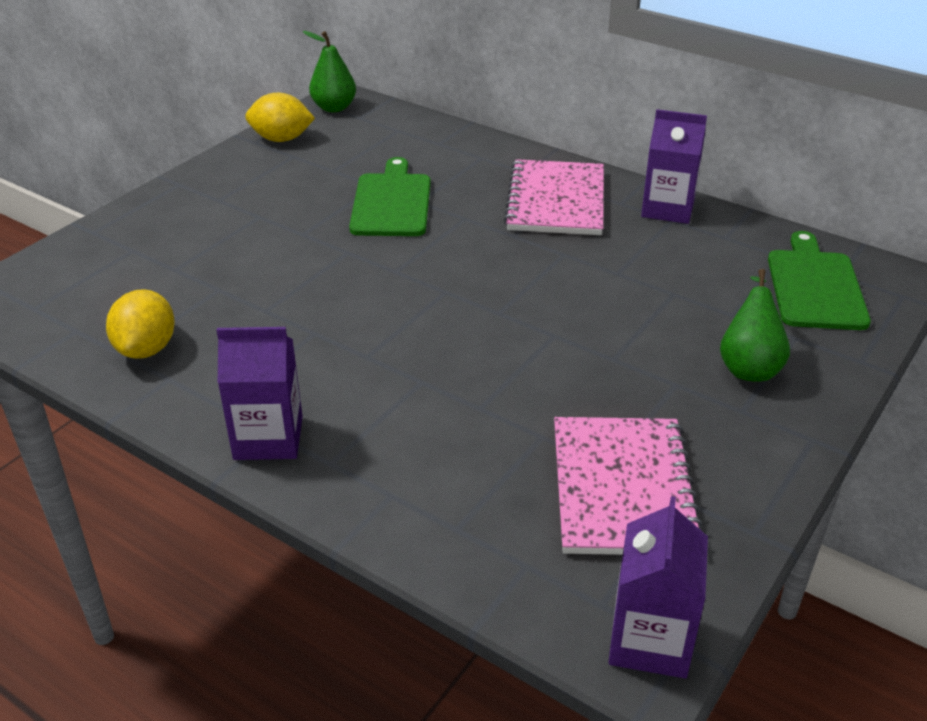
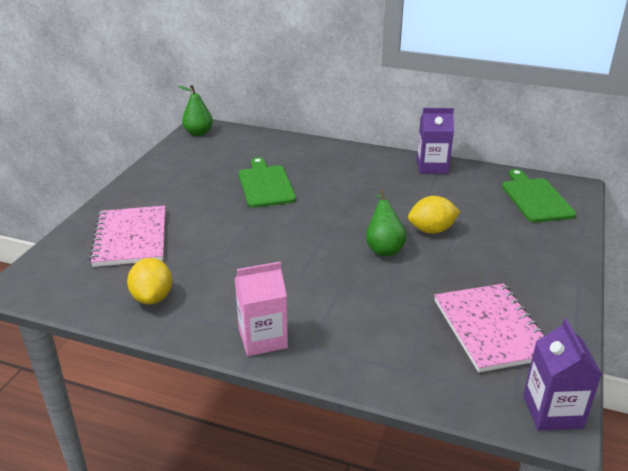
camera: 15 degrees left, 5 degrees down
(268, 438) = (263, 338): purple carton -> pink carton
(281, 139) = (174, 156): yellow lemon -> yellow lemon (431, 230)
(556, 201) = (365, 171): pink notebook -> pink notebook (131, 238)
(749, 366) = (524, 248): green pear -> green pear (383, 248)

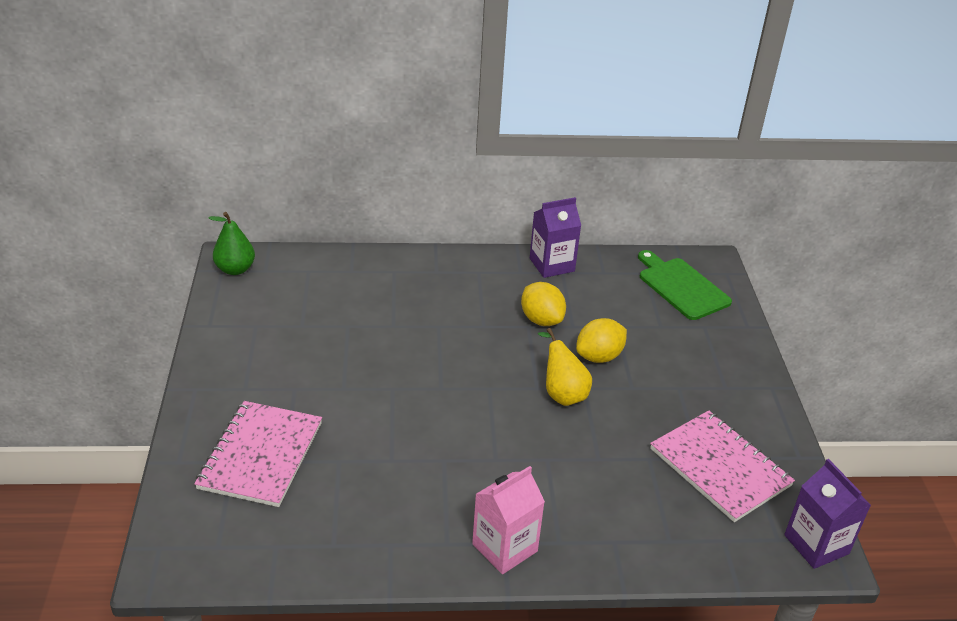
camera: 25 degrees left, 5 degrees up
(131, 238) = (261, 455): pink notebook -> pink notebook turned 45 degrees clockwise
(152, 297) = (347, 532): yellow lemon -> yellow lemon (541, 320)
(265, 185) = (375, 335): green cutting board -> none
(383, 248) = (562, 393): green pear -> yellow pear

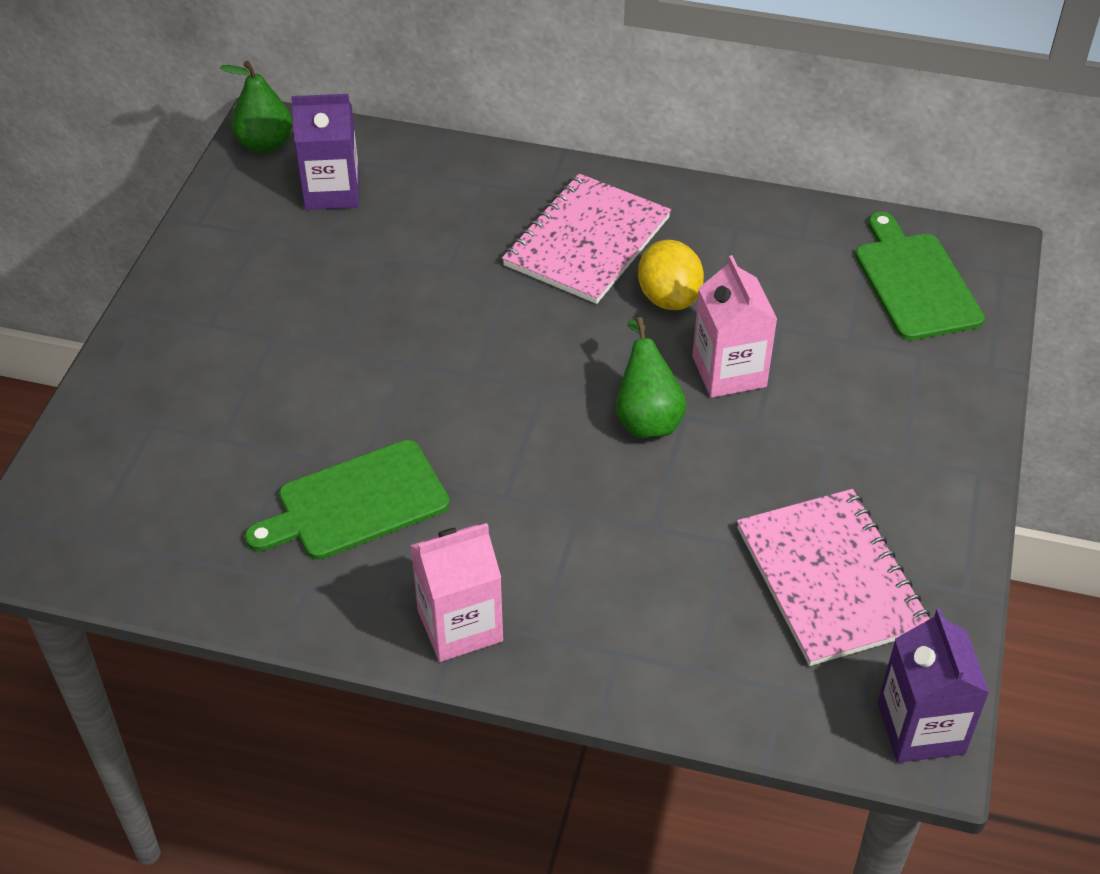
camera: 20 degrees right, 10 degrees up
(261, 455) = (192, 424): pink notebook -> pink notebook (587, 242)
(399, 484) = (356, 503): none -> green cutting board
(552, 265) = (726, 212): purple carton -> purple carton (332, 191)
(562, 393) = (646, 418): yellow pear -> green pear
(599, 356) = (729, 371): yellow lemon -> pink carton

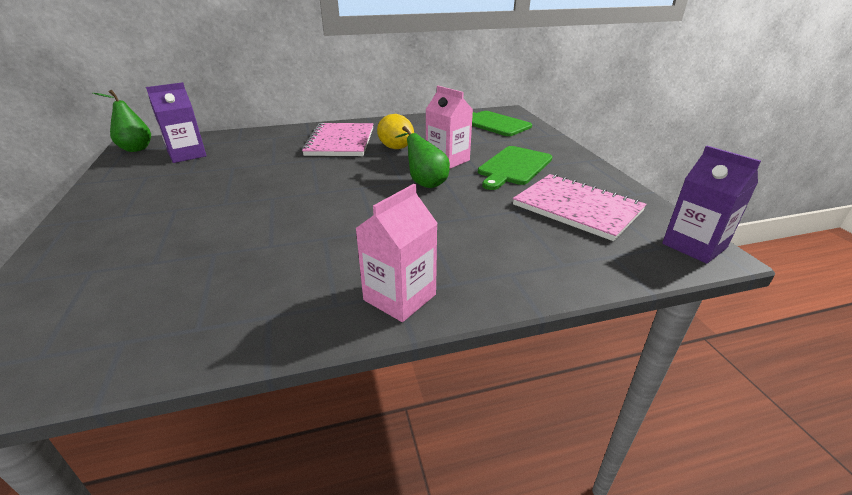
camera: 30 degrees left, 15 degrees down
(356, 503) = (278, 262): green cutting board -> green cutting board (514, 167)

